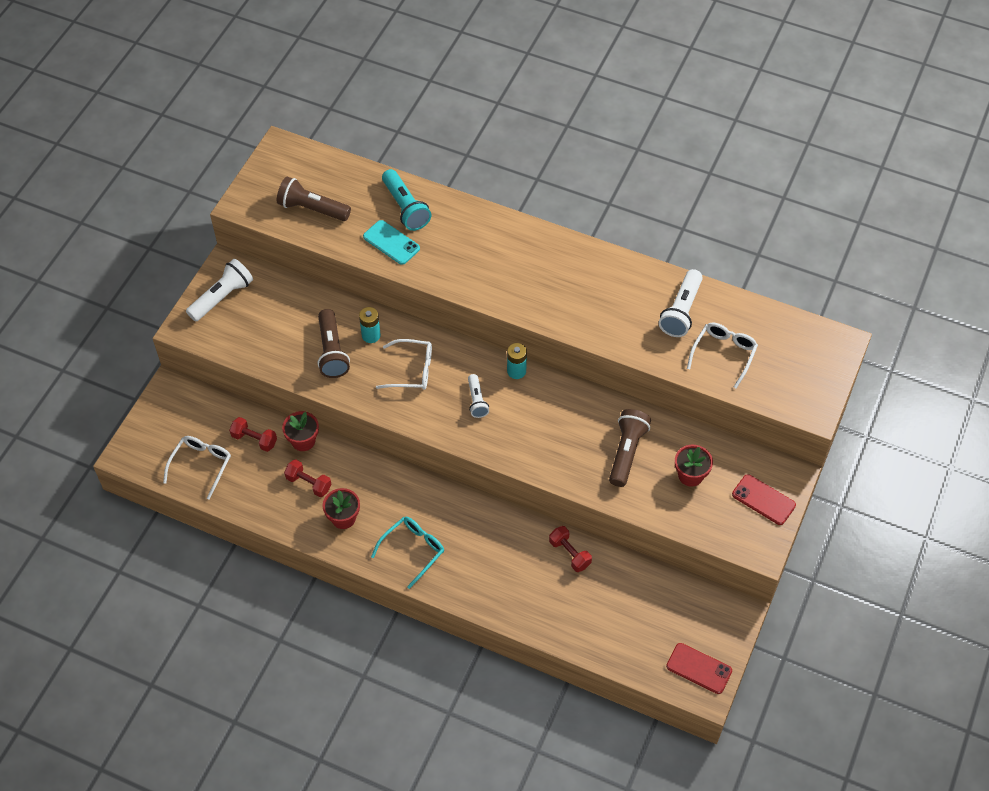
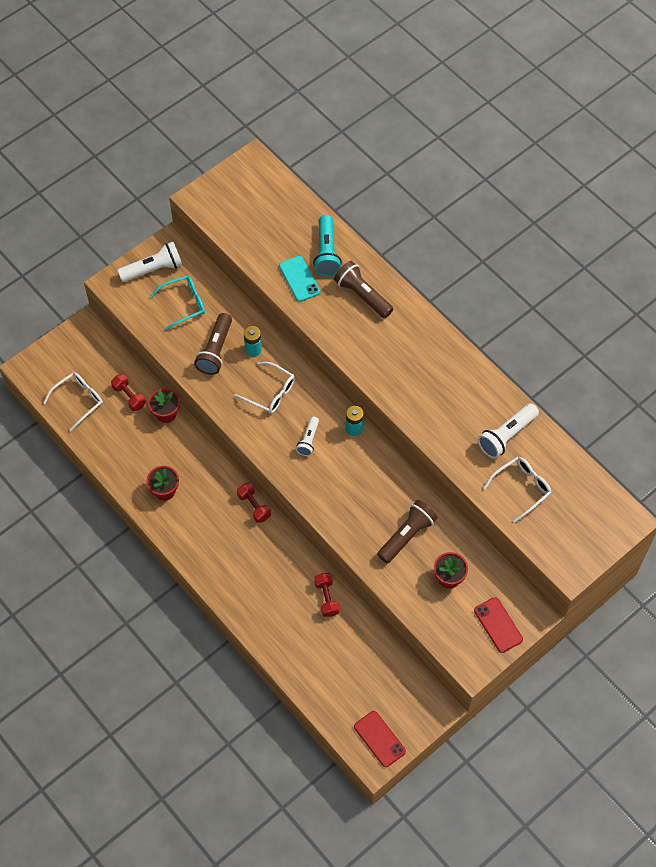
camera: 25 degrees right, 5 degrees up
(309, 483) = (152, 450): red dumbbell -> red dumbbell (254, 506)
(312, 209) = (251, 224): brown flashlight -> brown flashlight (362, 295)
(412, 551) = (204, 541): turquoise glasses -> turquoise glasses (183, 304)

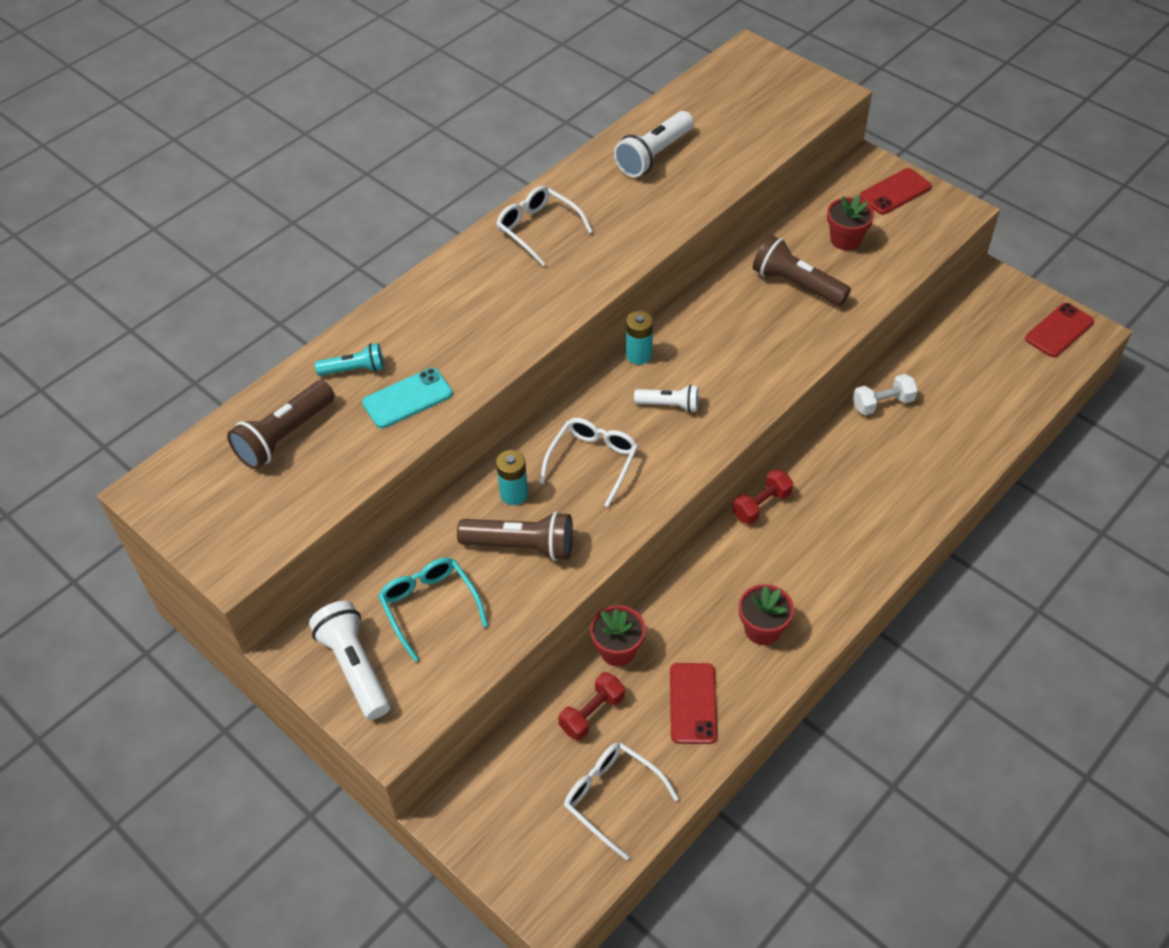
camera: 95 degrees left, 10 degrees down
(125, 447) = (693, 703): none -> red phone
(326, 253) = (354, 369): turquoise flashlight -> turquoise flashlight, size x0.61
(326, 598) = (882, 403): red dumbbell -> white dumbbell
(362, 295) = (435, 319): brown flashlight -> brown flashlight (284, 436)
(506, 436) = (653, 156): white flashlight -> white flashlight turned 90 degrees clockwise
(521, 488) = (729, 138): white glasses -> white glasses (538, 230)

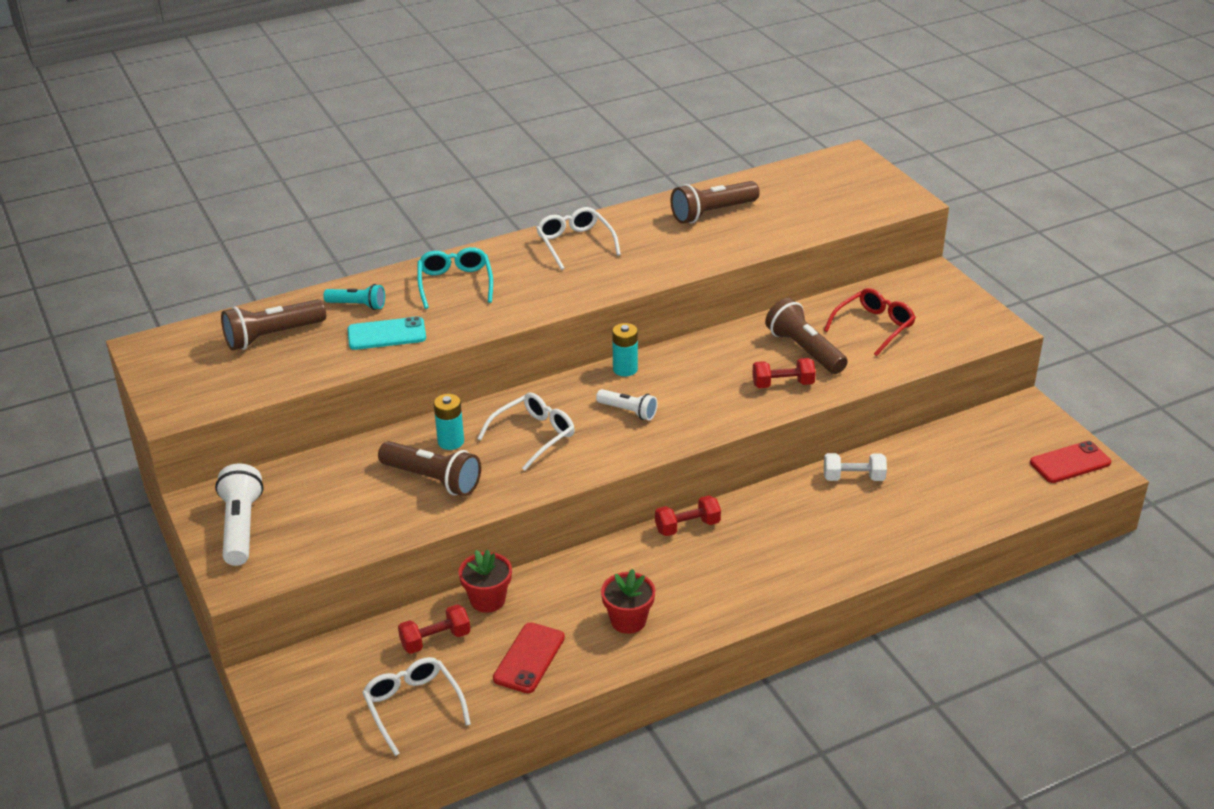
camera: 20 degrees right, 15 degrees down
(430, 607) = (329, 502): turquoise glasses -> turquoise glasses (455, 284)
(653, 156) = (712, 213): white flashlight -> brown flashlight
(798, 330) = (783, 384): none -> red dumbbell
(845, 240) = (873, 327): red flower pot -> red glasses
(895, 192) = (946, 301): red phone -> none

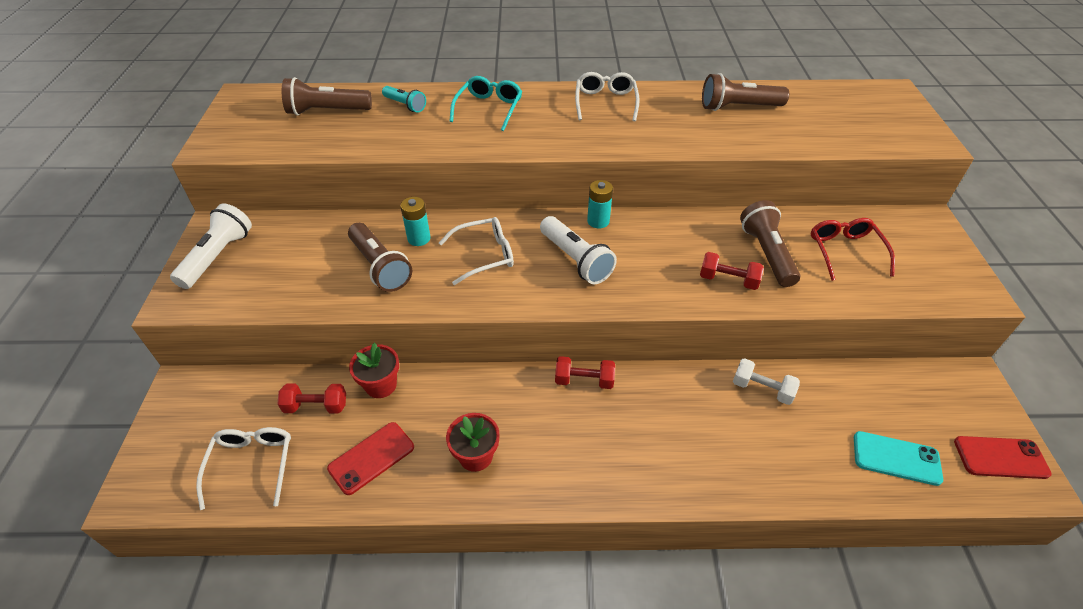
camera: 25 degrees right, 10 degrees up
(386, 334) = (406, 133): turquoise phone -> turquoise phone (896, 458)
(628, 411) = (576, 260): white flashlight -> white flashlight, size x1.63
(873, 327) = (845, 252): red glasses -> red glasses turned 75 degrees counterclockwise

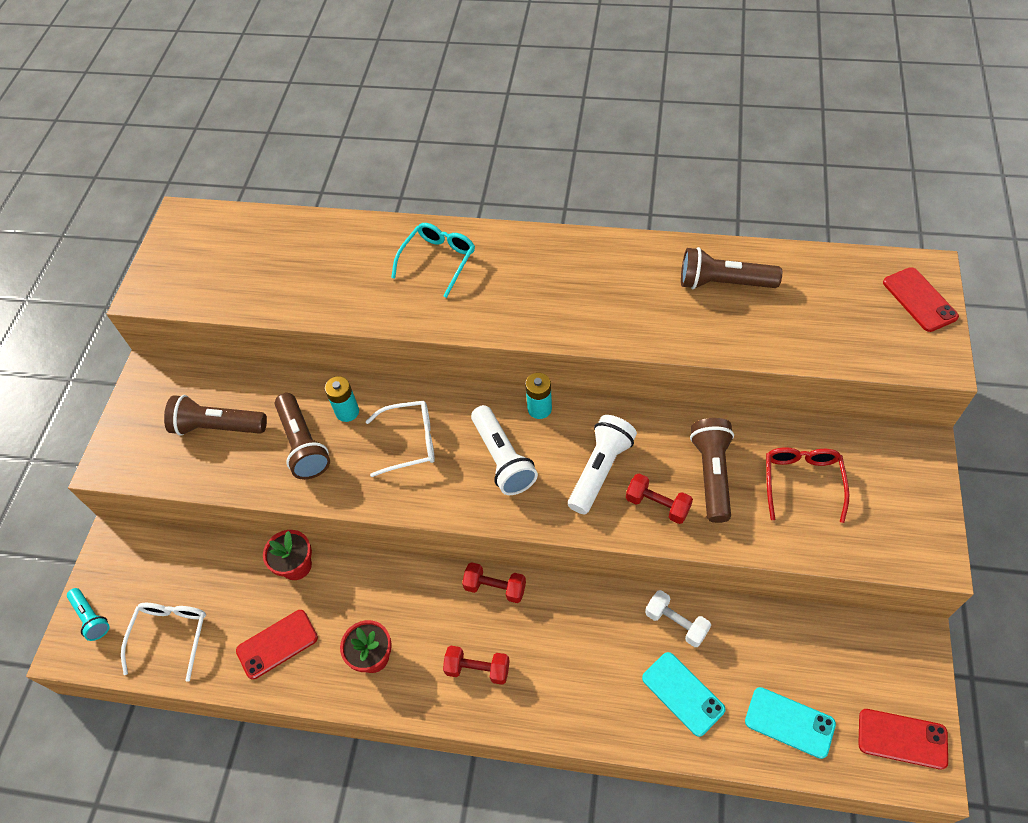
camera: 15 degrees right, 10 degrees up
(218, 256) = (150, 413): white flashlight -> white flashlight (600, 470)
(316, 406) = (233, 581): red dumbbell -> red dumbbell (477, 669)
(327, 111) = (266, 250): brown flashlight -> brown flashlight (217, 427)
(405, 105) = (349, 248): turquoise flashlight -> turquoise flashlight (91, 617)
(605, 103) = (570, 262): white glasses -> none
(790, 447) = (683, 693): none -> turquoise phone
(897, 107) = (919, 299): none -> red phone

